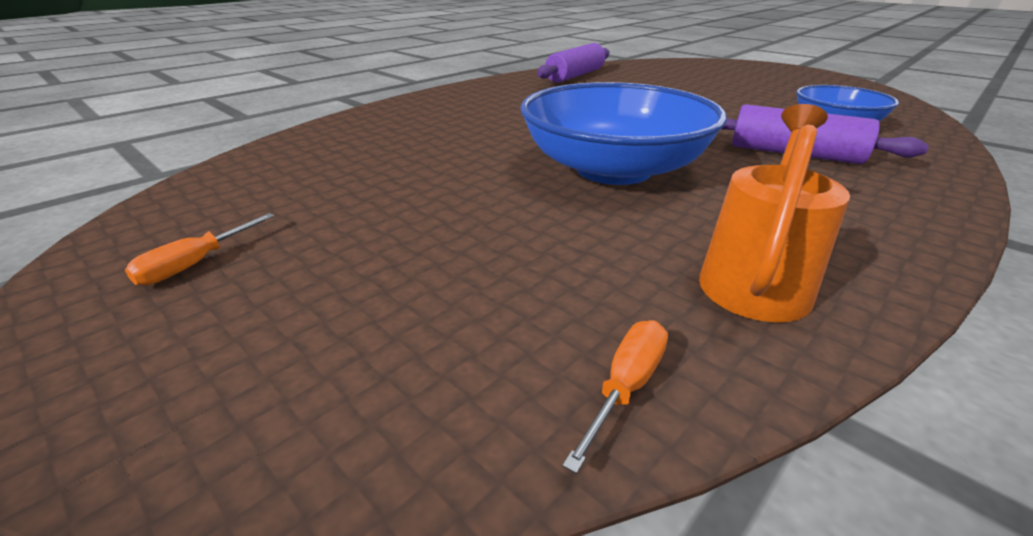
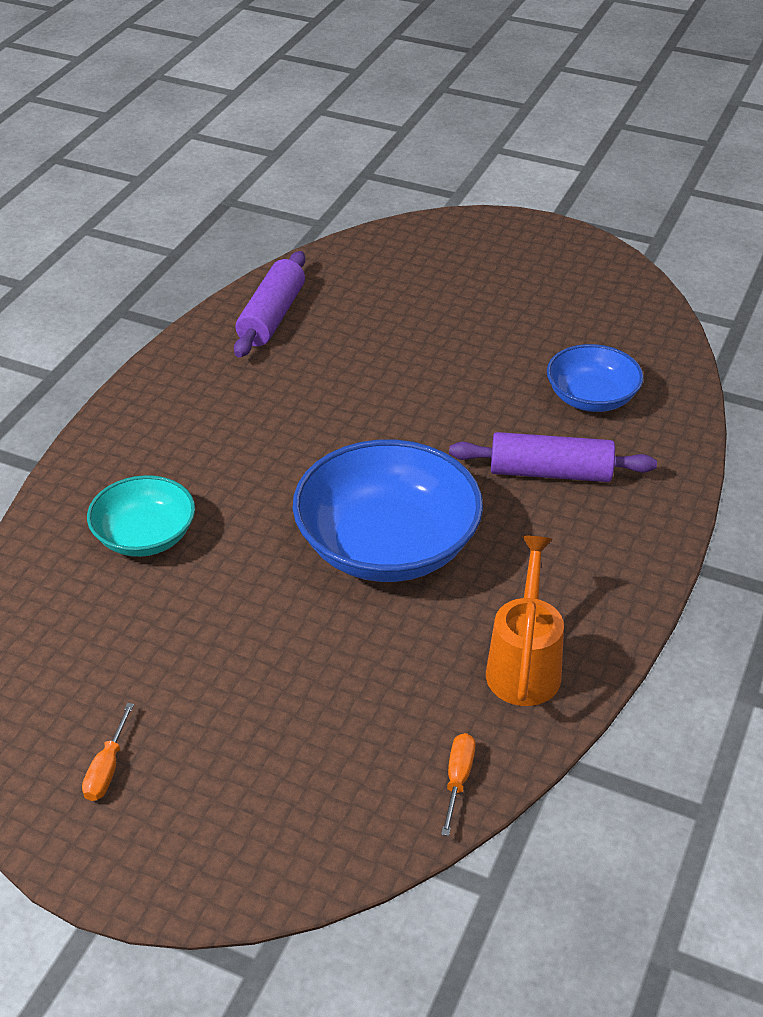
camera: 20 degrees left, 10 degrees up
(404, 137) = (145, 536): none -> turquoise bowl

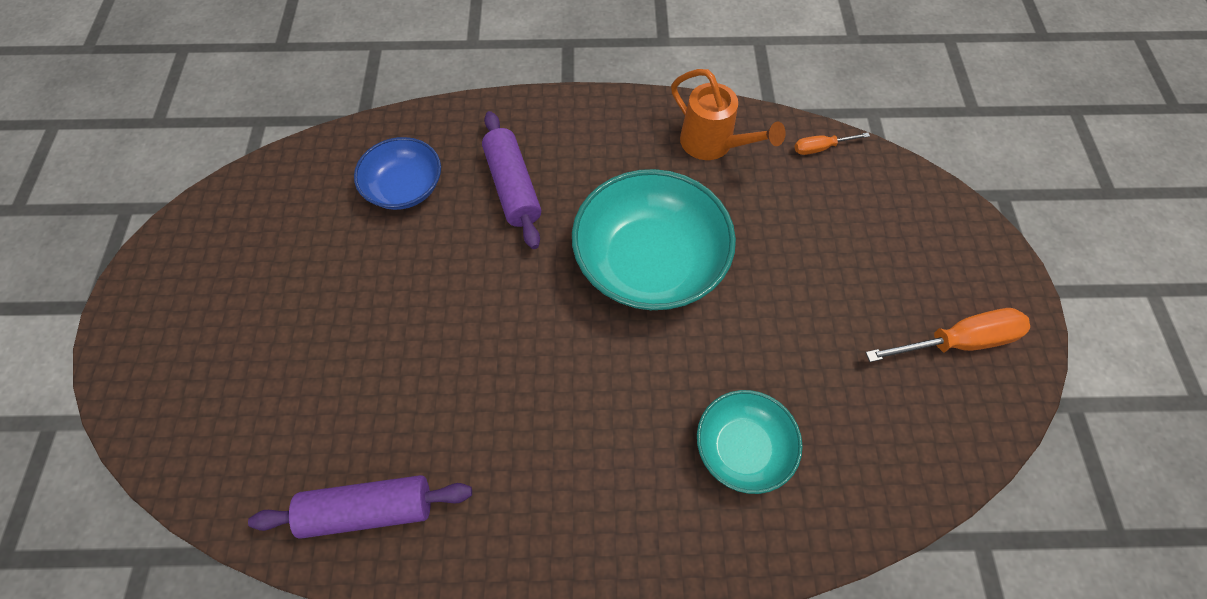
camera: 115 degrees left, 20 degrees up
(107, 769) = (958, 341): orange screwdriver -> orange screwdriver, size x1.85
(387, 545) = (650, 262): blue bowl -> turquoise bowl
(524, 666) = (713, 144): orange watering can -> orange watering can turned 120 degrees counterclockwise

